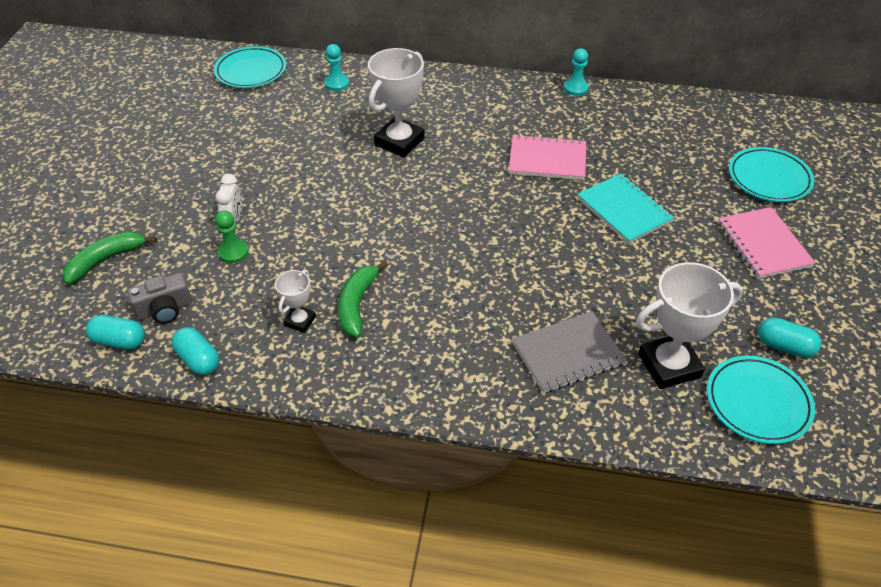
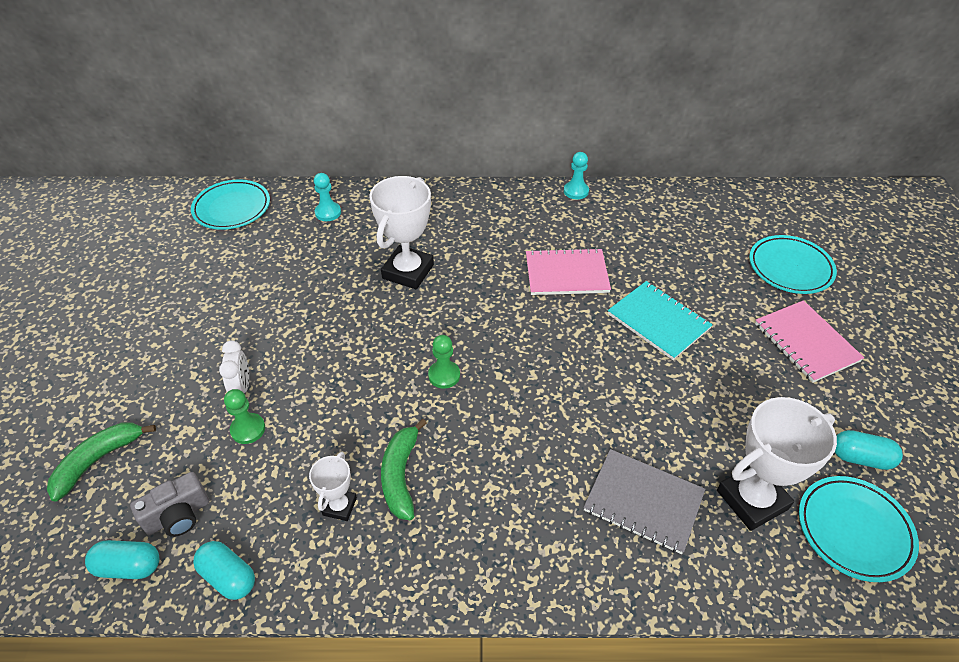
camera: 10 degrees left, 0 degrees up
(413, 231) = (444, 375): none -> green pawn
(568, 353) = (643, 502): grey notebook -> grey notebook turned 60 degrees clockwise

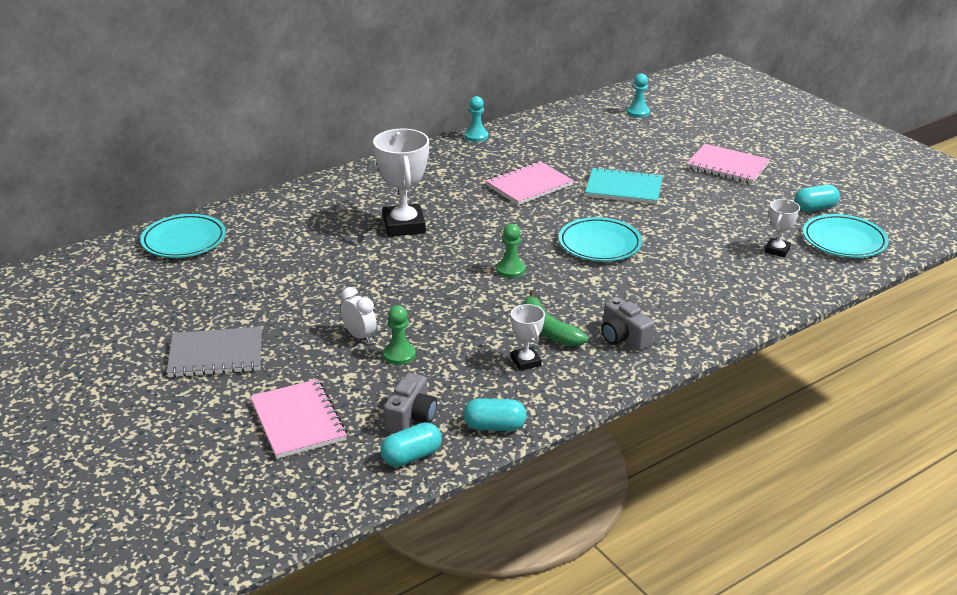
camera: 35 degrees left, 15 degrees down
(98, 460) = (298, 421): green banana -> pink notebook
(328, 213) = (282, 214): turquoise pawn -> turquoise pawn (638, 112)
(460, 532) = (623, 338): none -> grey camera
(643, 502) = (717, 277): grey notebook -> grey notebook (216, 355)
(752, 499) = (777, 250): white trophy -> white trophy, size x0.52
(790, 268) = (676, 131): turquoise plate -> turquoise plate (599, 244)

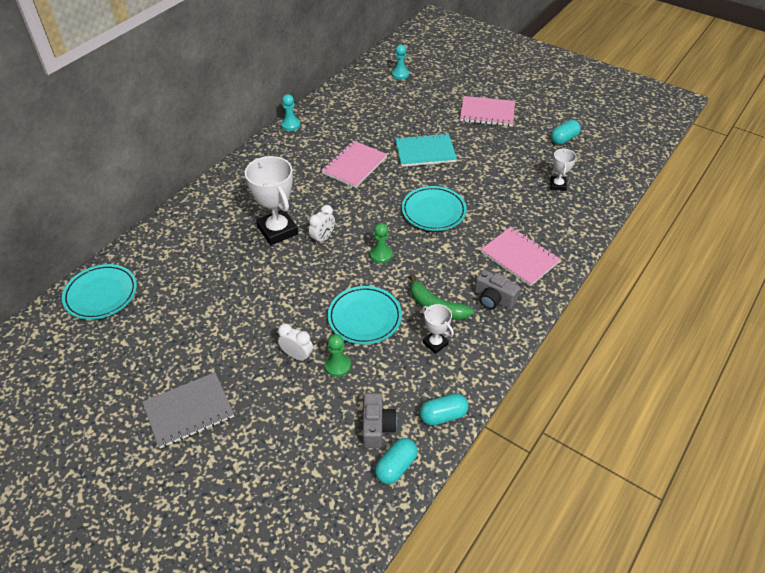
camera: 20 degrees left, 15 degrees up
(298, 421) = (290, 460): pink notebook -> pink notebook (519, 257)
(451, 242) = (323, 238): none -> white clock
(844, 241) = (596, 165): turquoise plate -> turquoise plate (364, 317)

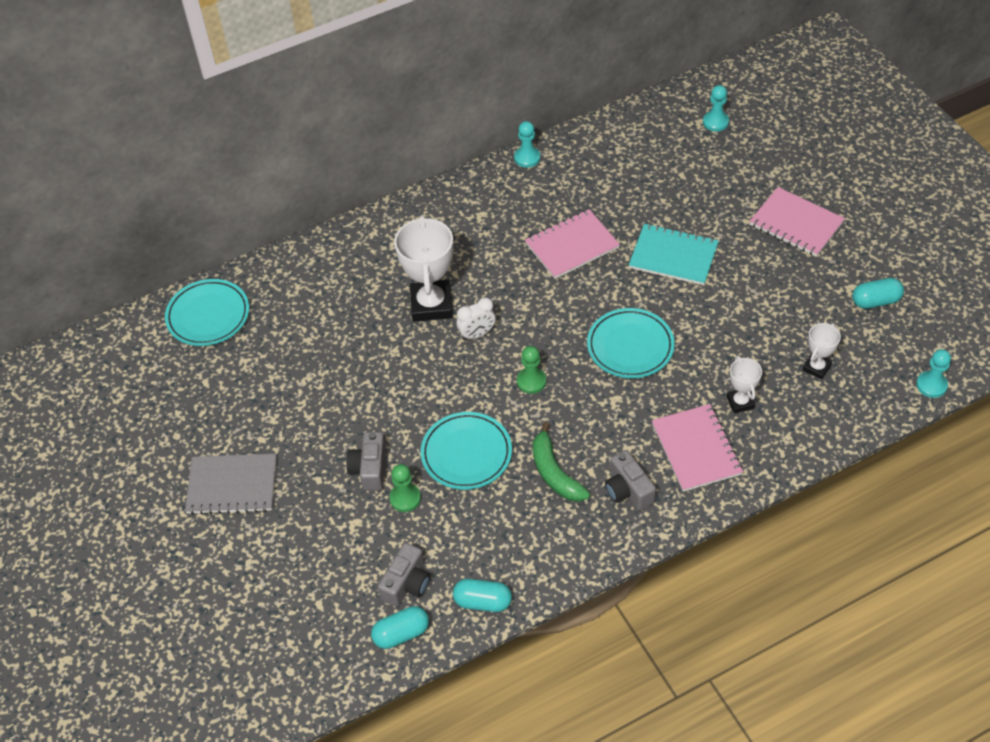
camera: 30 degrees right, 5 degrees up
(297, 355) = (370, 469): white clock -> grey camera
(435, 343) = (526, 516): white trophy -> white trophy (740, 402)
(630, 173) = (931, 385): none -> turquoise pawn

